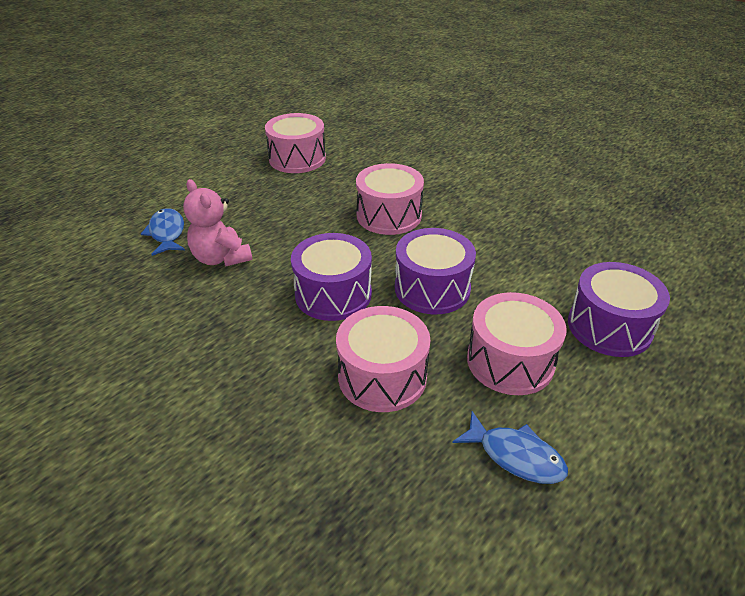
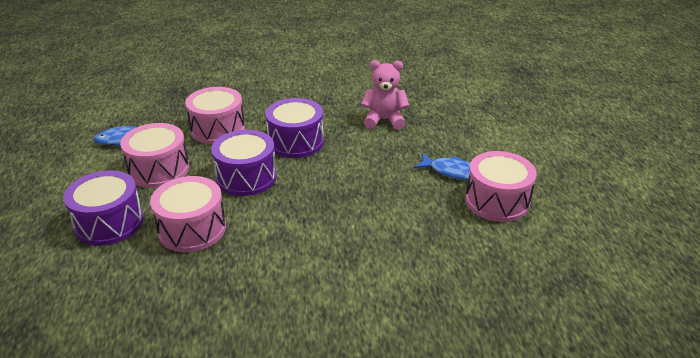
camera: 130 degrees right, 5 degrees down
(167, 233) = (438, 112): blue fish -> blue fish (451, 171)
(389, 215) = (346, 203): pink drum -> pink drum (192, 229)

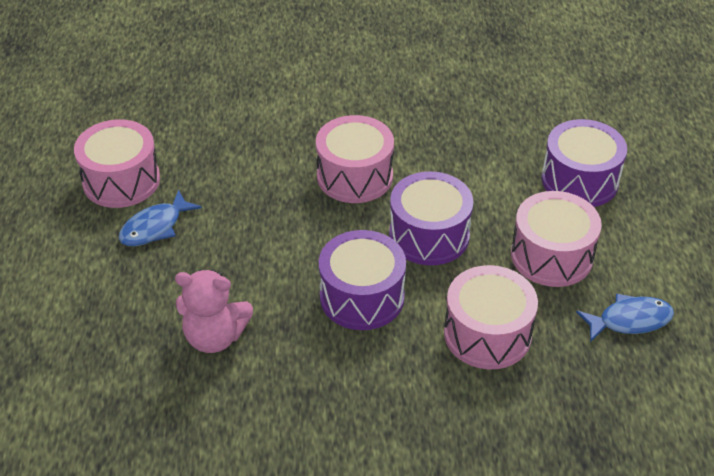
camera: 175 degrees left, 10 degrees up
(192, 229) = (481, 167): pink drum -> pink drum (354, 176)
(451, 171) = (155, 227): blue fish -> blue fish turned 75 degrees counterclockwise

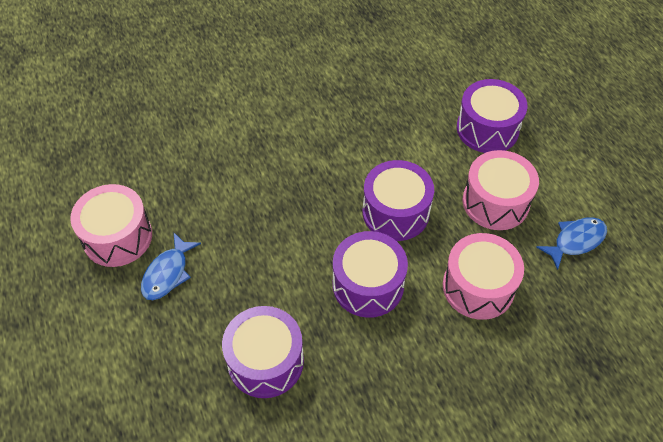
camera: 20 degrees left, 10 degrees up
(215, 337) = (265, 361): pink teddy bear -> purple drum
(354, 176) = (313, 175): pink drum -> none

